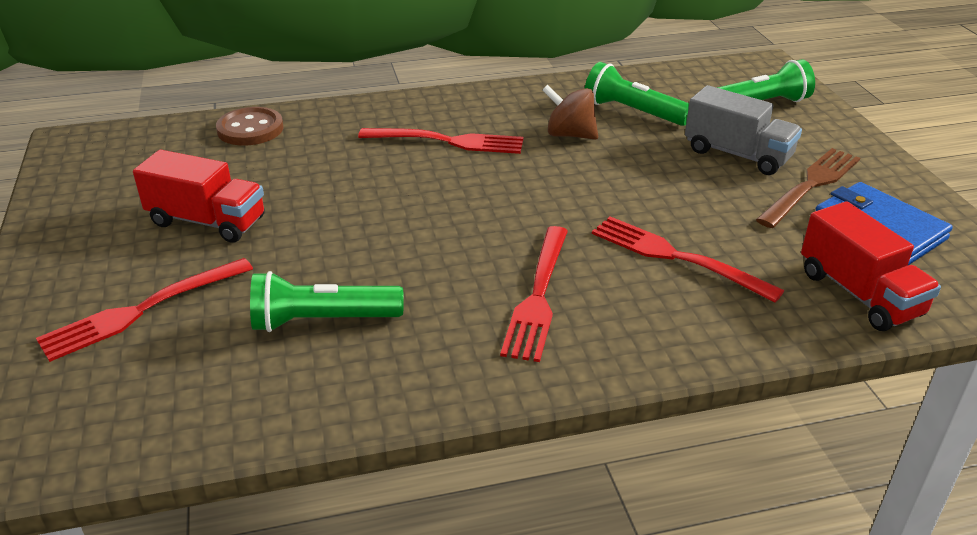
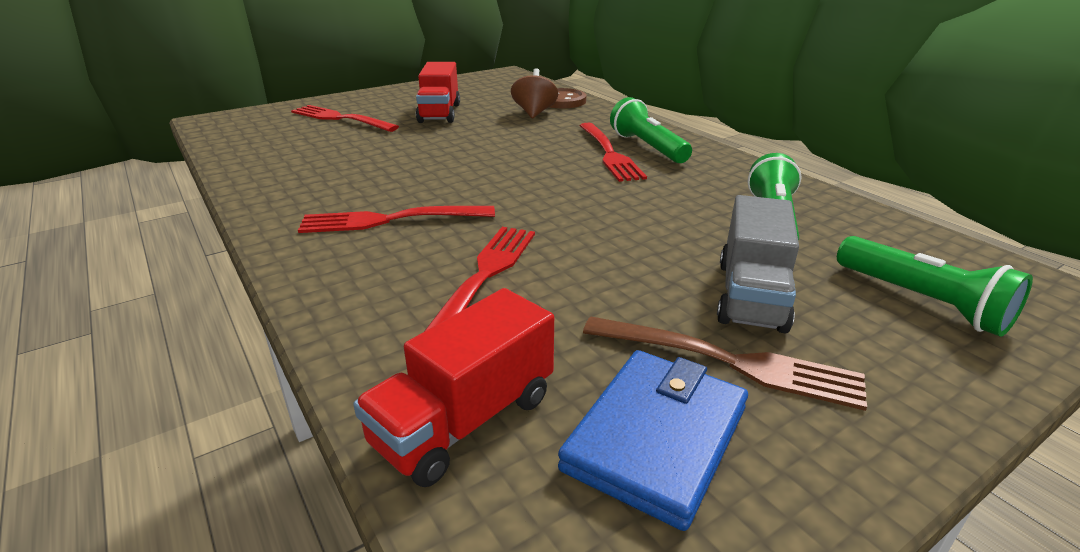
camera: 70 degrees right, 5 degrees down
(322, 321) = (339, 158): green flashlight -> green flashlight (647, 147)
(569, 135) = (679, 196): brown spinning top -> brown spinning top (534, 113)

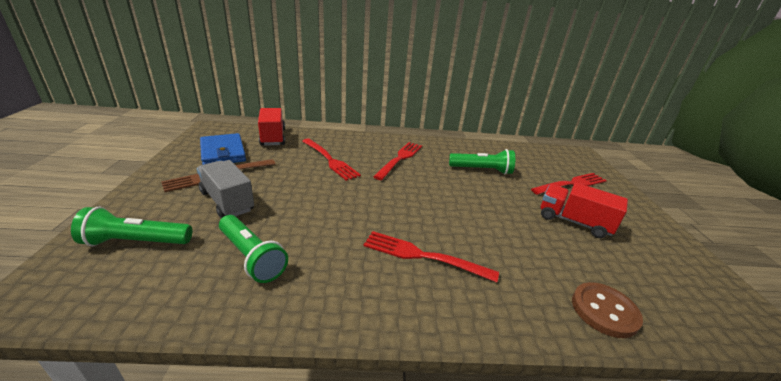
camera: 120 degrees right, 0 degrees up
(534, 113) = (559, 269): brown spinning top -> none
(647, 147) = (420, 285): green flashlight -> green flashlight (482, 170)

